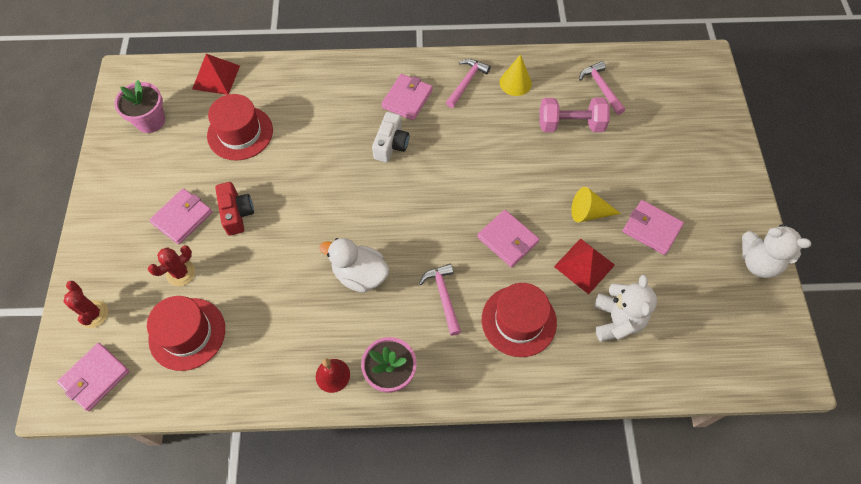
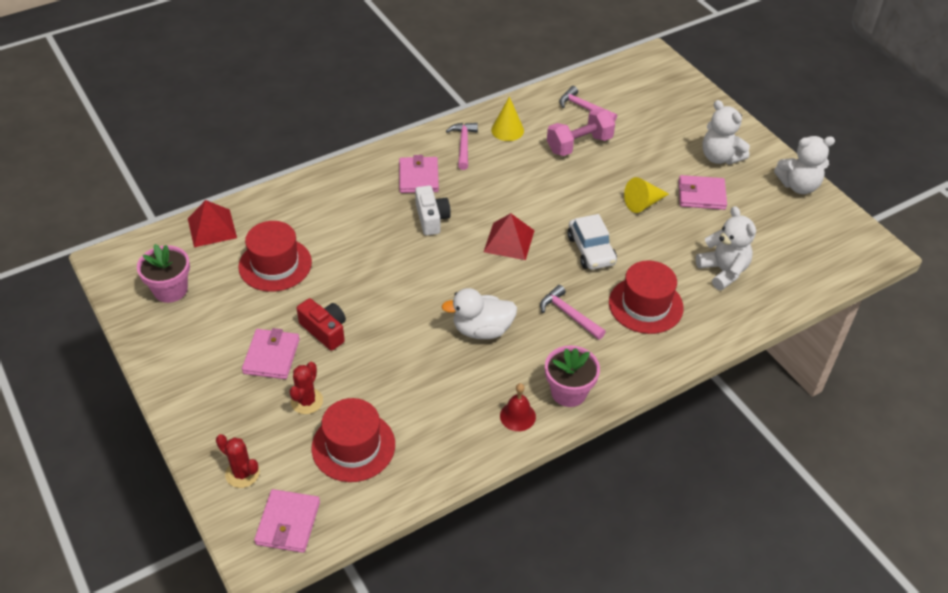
camera: 30 degrees left, 15 degrees down
(507, 240) = (591, 250): pink wallet -> white car
(584, 265) = (668, 243): red pyramid -> red pyramid (509, 241)
(698, 195) = (720, 157): none -> white teddy bear

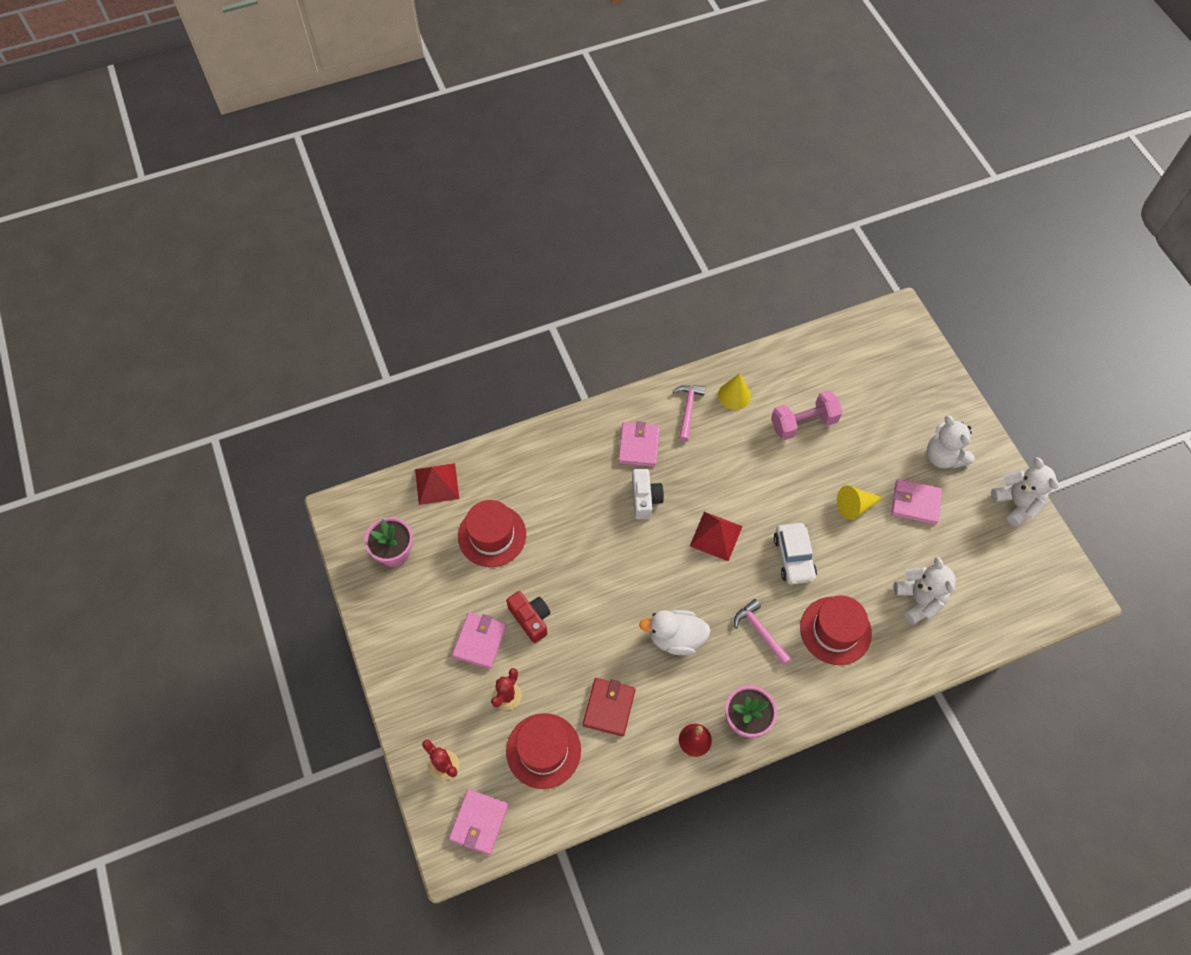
camera: 10 degrees right, 15 degrees up
(420, 398) = (609, 707): none -> red wallet
(584, 108) = (816, 375): pink hammer -> none
(798, 186) = (1016, 503): white teddy bear -> white teddy bear turned 120 degrees counterclockwise

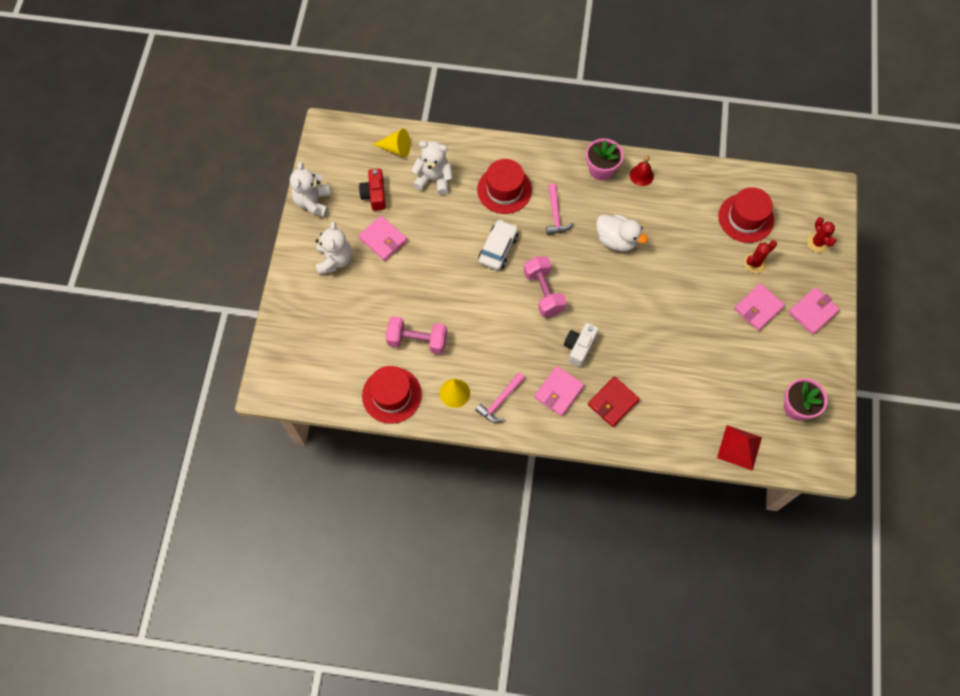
camera: 150 degrees left, 5 degrees up
(479, 822) = (808, 199): pink wallet -> pink wallet (813, 312)
(492, 535) = (713, 381): red hat -> red hat (391, 395)
(530, 618) = (713, 305): red camera -> red camera (374, 194)
(609, 707) = (688, 221): red wallet -> red wallet (613, 402)
(716, 536) = (543, 292): red pyramid -> pink dumbbell
(855, 506) = (427, 260): yellow cone -> yellow cone (396, 148)
(918, 600) = (434, 179): white teddy bear -> white teddy bear turned 90 degrees clockwise

